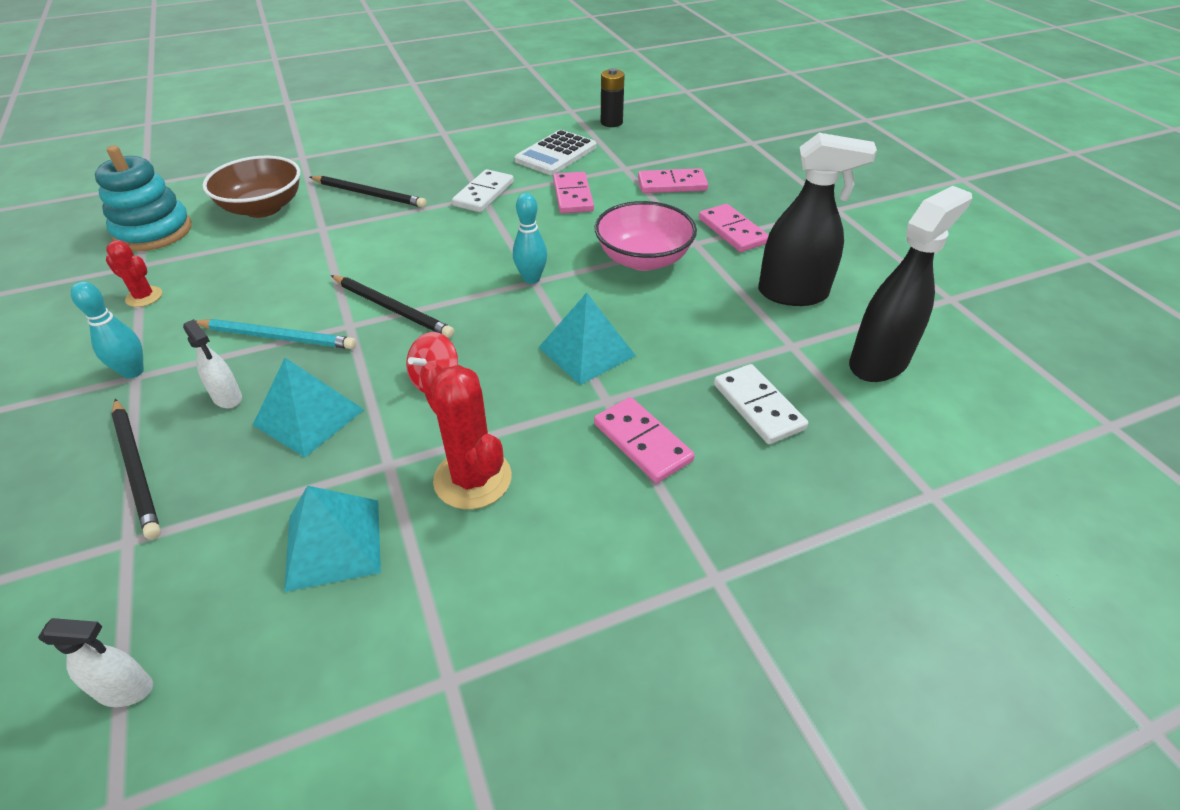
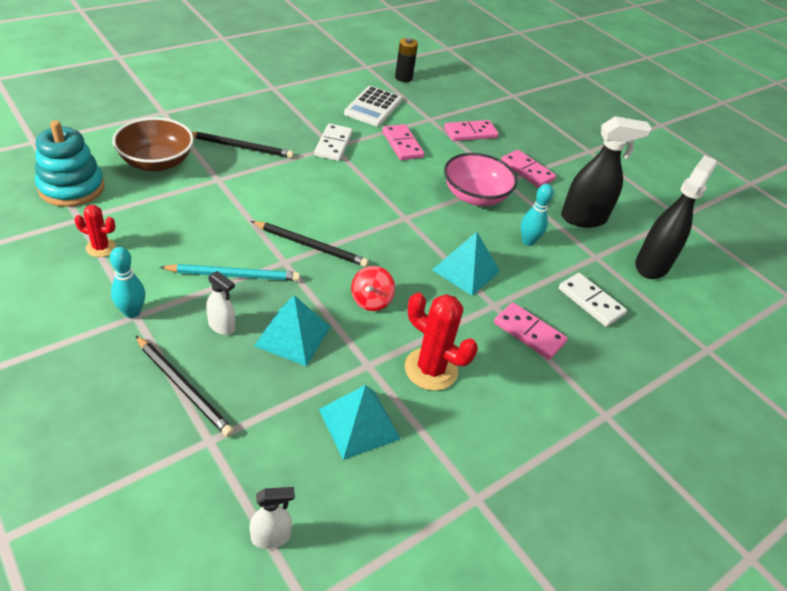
camera: 20 degrees left, 0 degrees up
(531, 279) = (402, 216): turquoise bowling pin -> turquoise bowling pin (528, 241)

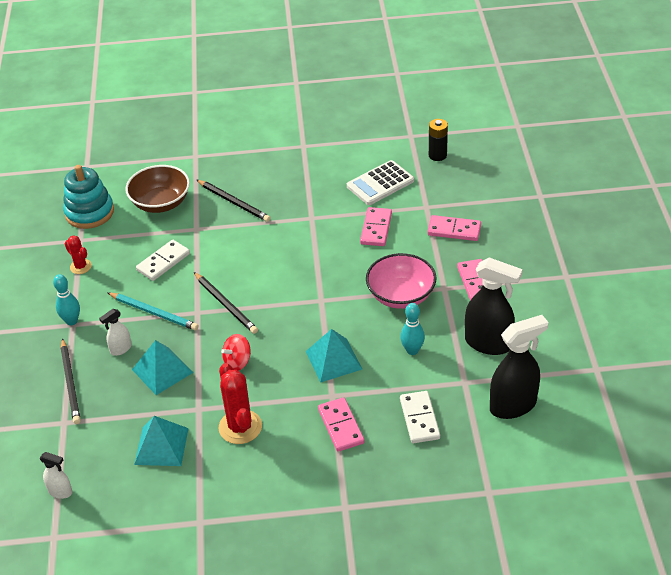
camera: 40 degrees right, 0 degrees up
(222, 326) = (120, 349): white spray bottle -> white spray bottle turned 75 degrees clockwise
(333, 144) = (313, 216): white domino -> white domino (163, 262)

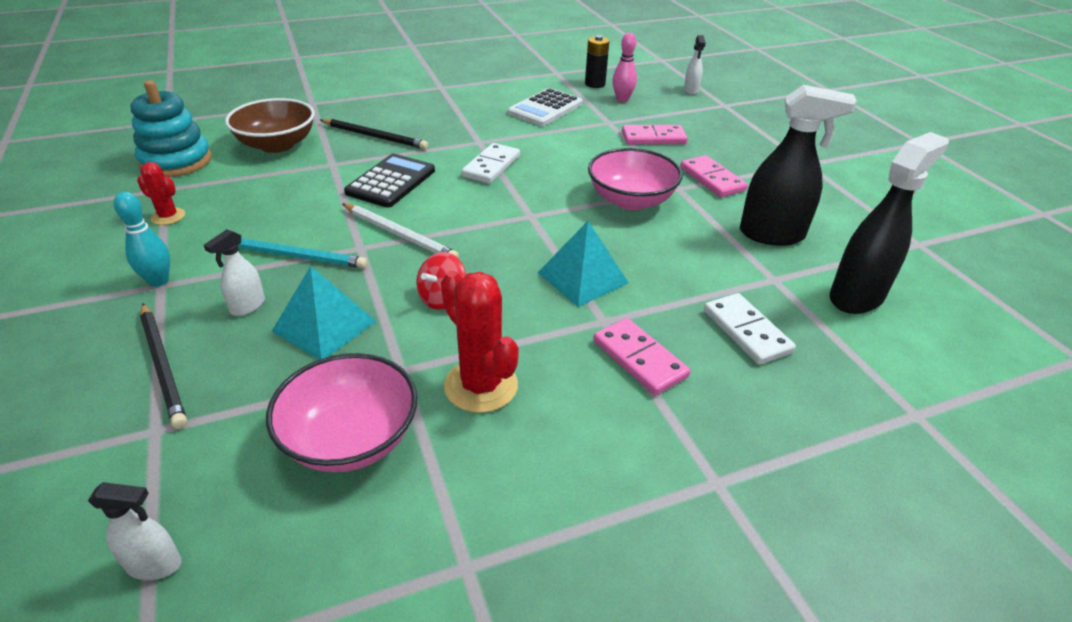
camera: 20 degrees left, 5 degrees down
(161, 446) = (351, 439): turquoise pyramid -> pink bowl
(163, 262) = (294, 200): white domino -> white domino (491, 166)
(225, 304) = (399, 234): black pencil -> white pencil
(233, 253) = (391, 182): none -> black calculator
(376, 228) = (562, 144): pink domino -> none
(412, 350) = (682, 253): turquoise bowling pin -> none
(451, 179) = (622, 100): none -> pink bowling pin
(520, 173) = (691, 90): none -> white spray bottle

